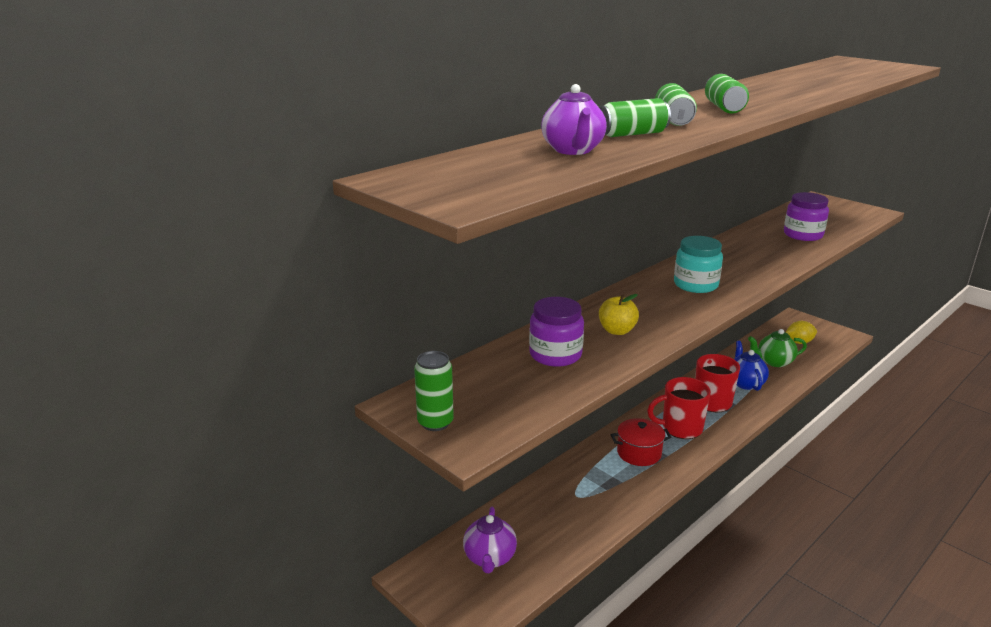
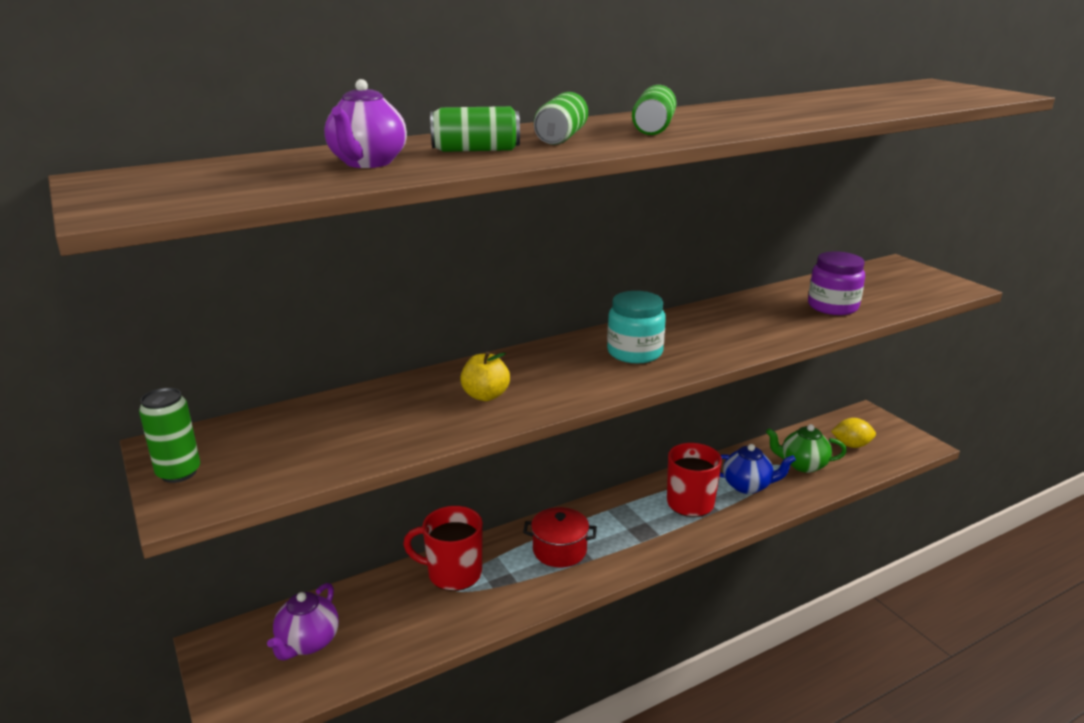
camera: 15 degrees right, 0 degrees up
(555, 355) = (386, 414): purple jar -> none
(680, 428) = (630, 528): red mug -> red mug (453, 573)
(745, 383) = (747, 486): blue teapot -> blue teapot turned 90 degrees clockwise

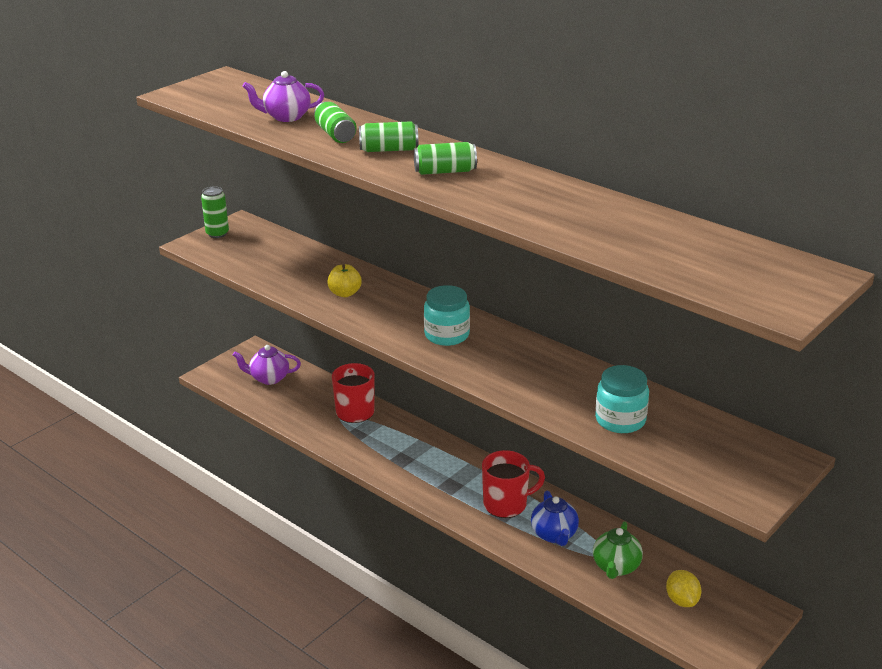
camera: 70 degrees right, 5 degrees up
(559, 550) = (404, 450): red pot -> none
(802, 465) = (616, 567): green teapot -> green teapot turned 150 degrees counterclockwise
(832, 306) = (620, 420): purple jar -> turquoise jar

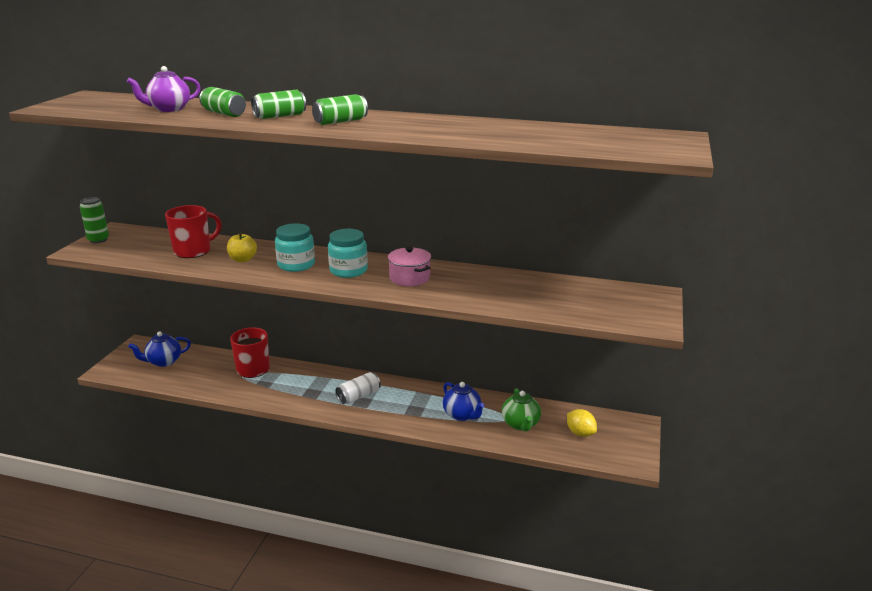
camera: 25 degrees left, 5 degrees down
(269, 378) = (163, 362): purple teapot -> blue teapot
(450, 478) = (358, 396): none -> white can
(506, 504) = (413, 403): red mug -> red mug (193, 251)
(507, 361) = (409, 278): none -> pink pot
(620, 420) = (523, 296): turquoise jar -> turquoise jar (296, 265)

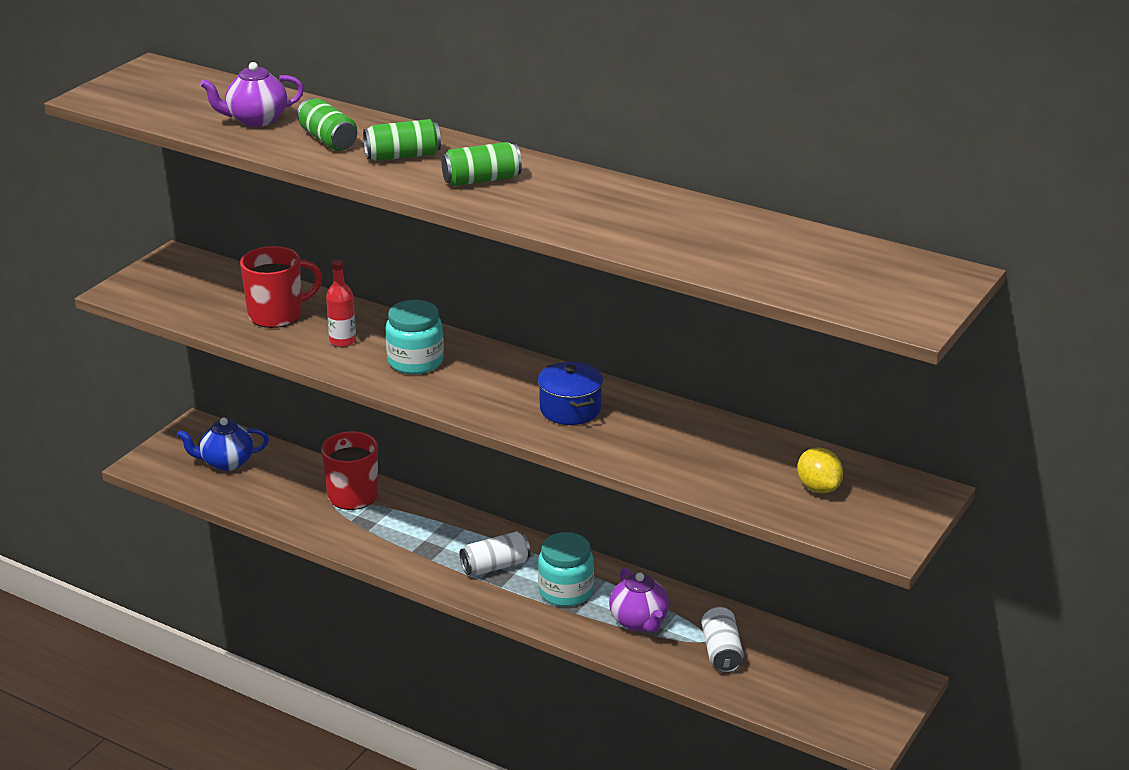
camera: 15 degrees right, 5 degrees up
(98, 240) = (149, 275): green can -> none
(243, 259) = (342, 341): yellow apple -> red bottle
(348, 270) = (487, 383): turquoise jar -> turquoise jar (565, 591)
(409, 278) = (570, 409): pink pot -> blue pot
(462, 415) = (639, 622): blue teapot -> purple teapot
(520, 424) = (721, 652): green teapot -> white can
(580, 433) = (806, 681): yellow lemon -> yellow lemon (818, 488)

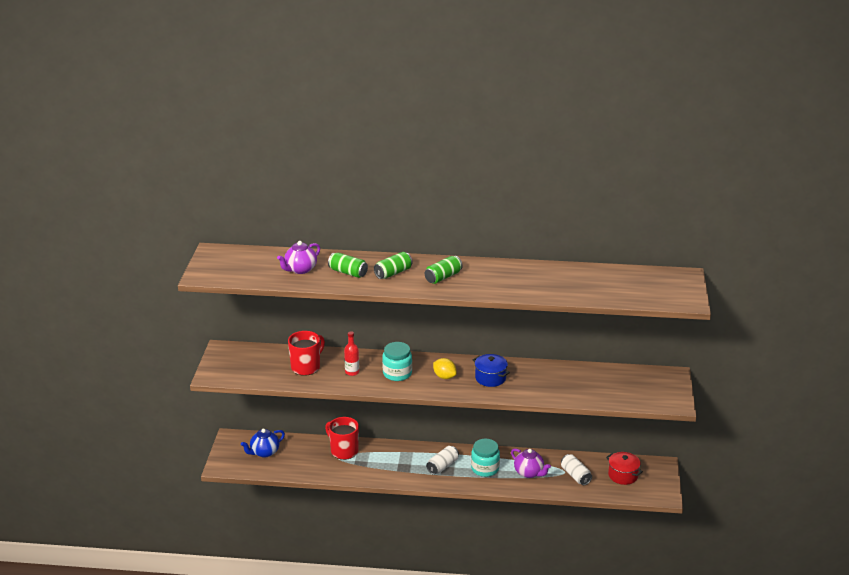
camera: 25 degrees left, 0 degrees up
(813, 678) = (623, 475): none -> red pot
(818, 488) = (627, 386): yellow lemon -> yellow lemon (444, 377)

